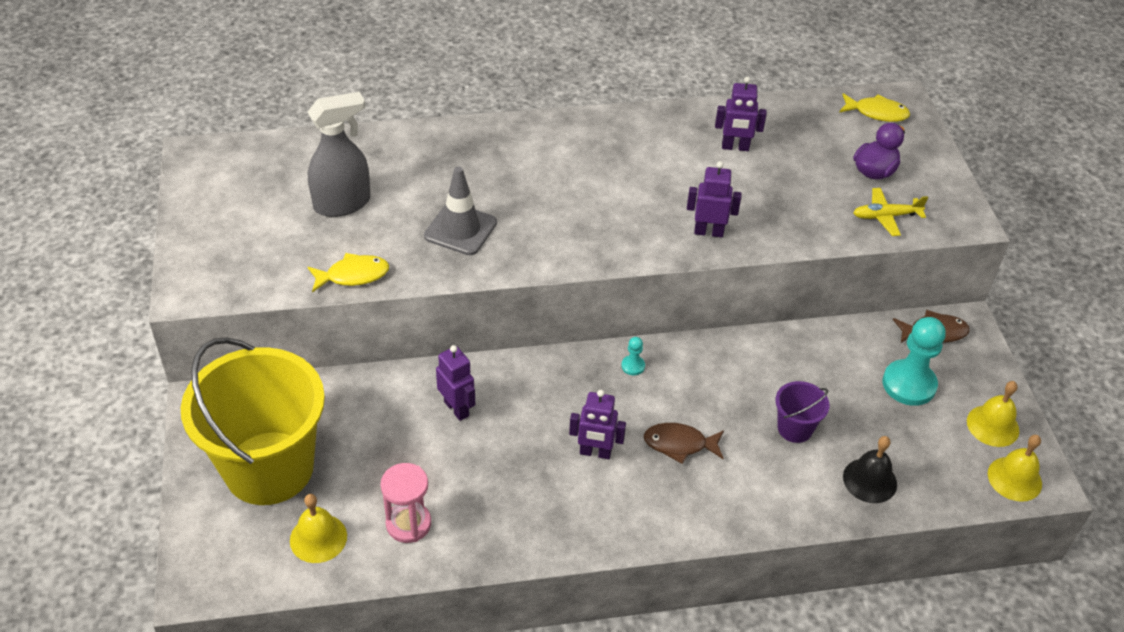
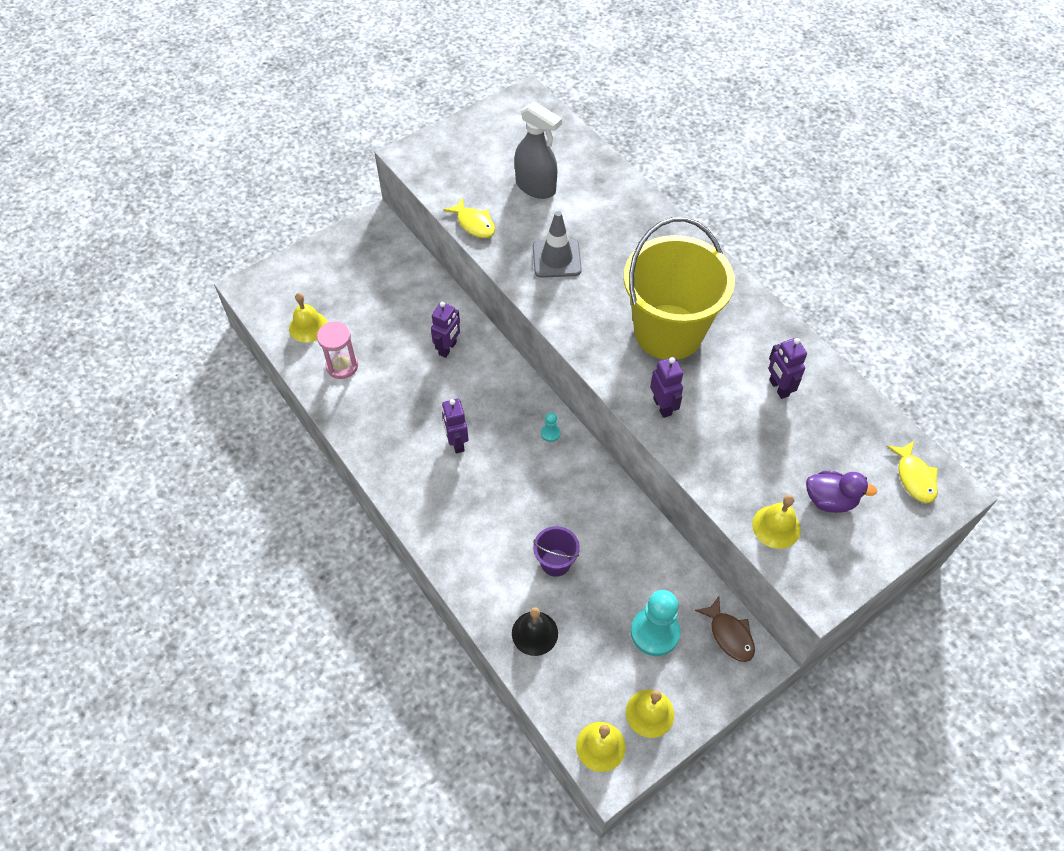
camera: 65 degrees right, 10 degrees up
(269, 468) = (346, 278): yellow bucket -> yellow bucket (668, 332)
(679, 444) = (494, 491): brown fish -> none
(885, 216) = (776, 526): yellow plane -> yellow bell

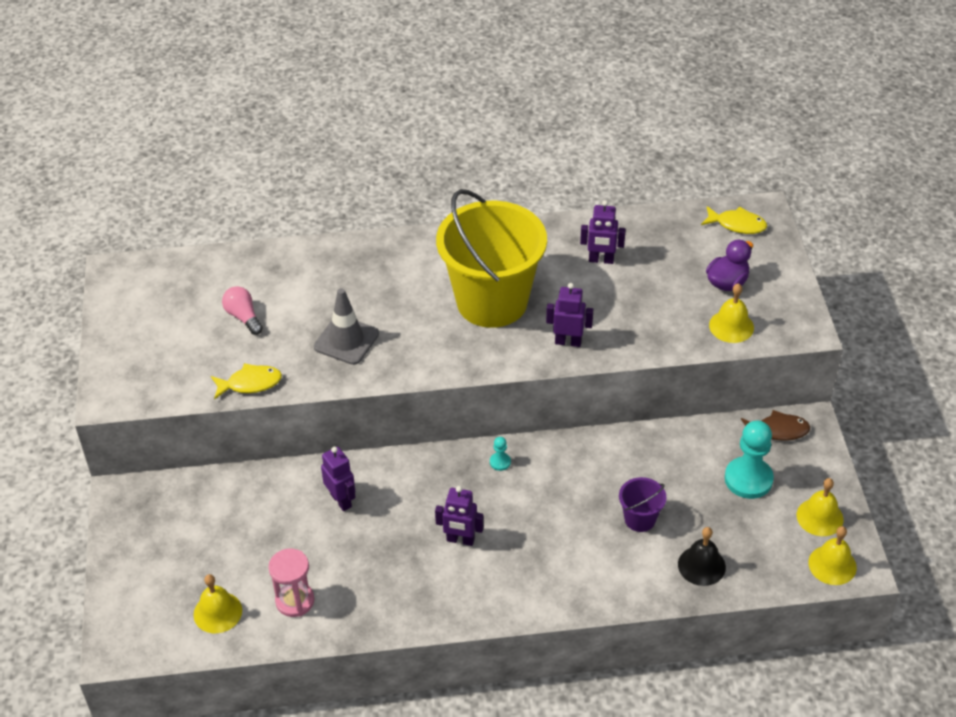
camera: 60 degrees left, 10 degrees down
(536, 187) = (243, 317): grey spray bottle -> pink light bulb

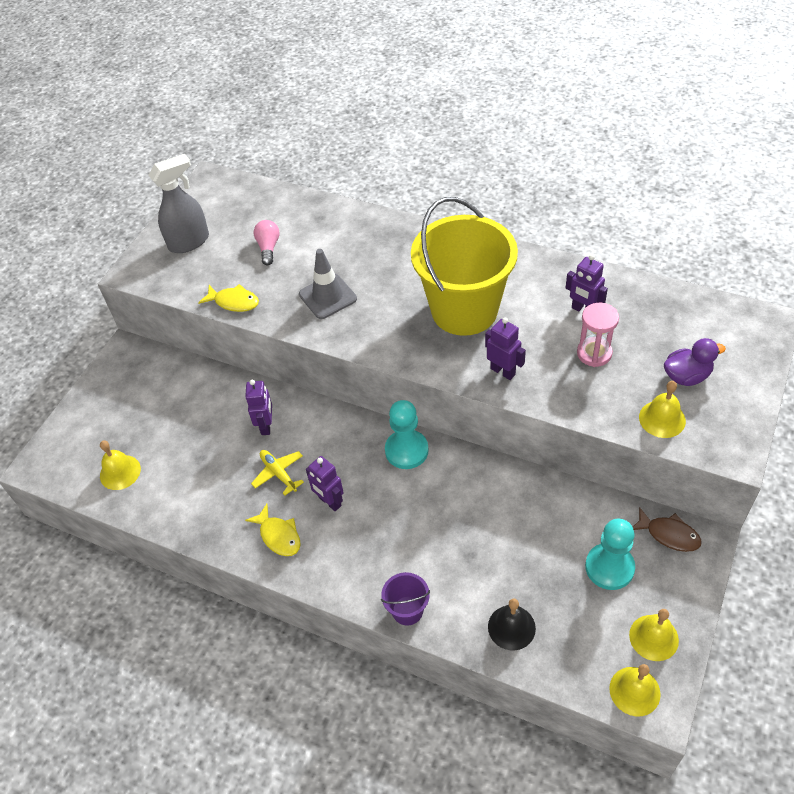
camera: 35 degrees right, 5 degrees up
(148, 343) = (189, 242): none -> grey spray bottle
(295, 601) = (176, 490): pink hourglass -> pink hourglass (594, 353)
(389, 538) = (278, 473): none -> yellow plane
(500, 462) = (406, 450): turquoise pawn -> turquoise pawn, size x2.24
(640, 519) = (487, 556): purple bucket -> purple bucket (407, 610)
(737, 225) = (734, 326): yellow fish -> yellow fish (278, 536)

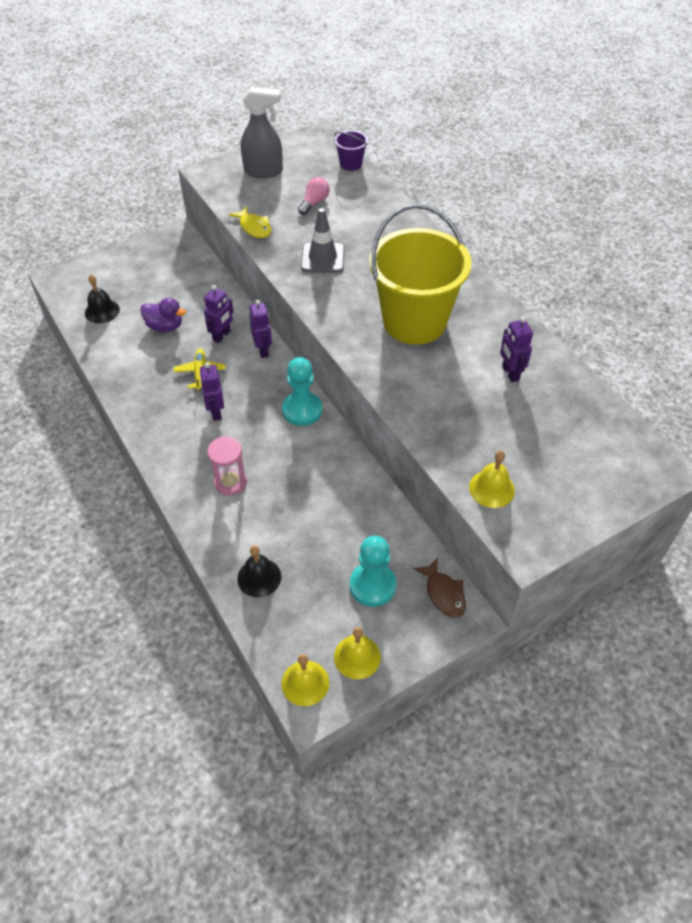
camera: 30 degrees right, 0 degrees up
(120, 472) = (102, 311): yellow bell -> black bell
(278, 536) = (161, 413): yellow fish -> none
(407, 610) = (198, 517): purple bucket -> purple bucket (351, 164)
(503, 371) = (399, 381): purple robot -> purple robot (263, 350)
(594, 353) = (486, 409): pink hourglass -> pink hourglass (230, 482)
(686, 376) = (546, 470): purple duck -> purple duck (165, 326)

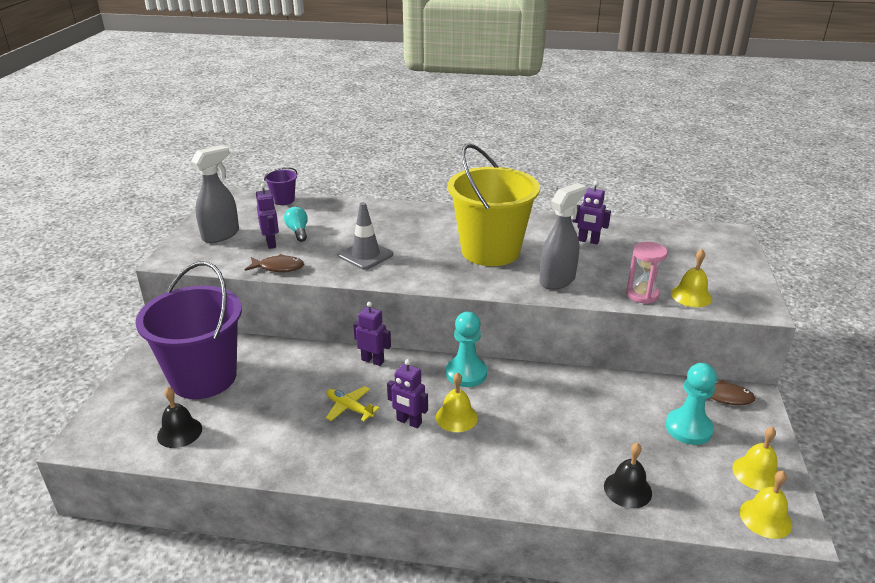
camera: 50 degrees left, 20 degrees down
(160, 283) = (203, 378): none -> purple bucket
(165, 326) = (262, 401): purple duck -> none
(222, 336) = (324, 374): purple robot -> purple robot (271, 243)
(230, 482) = (501, 453): pink hourglass -> pink hourglass (642, 295)
(246, 434) = (456, 417): none -> yellow bell
(254, 227) = (278, 267): yellow fish -> brown fish
(314, 203) = (298, 231): pink light bulb -> turquoise light bulb
(415, 387) = (557, 280): none -> grey spray bottle

